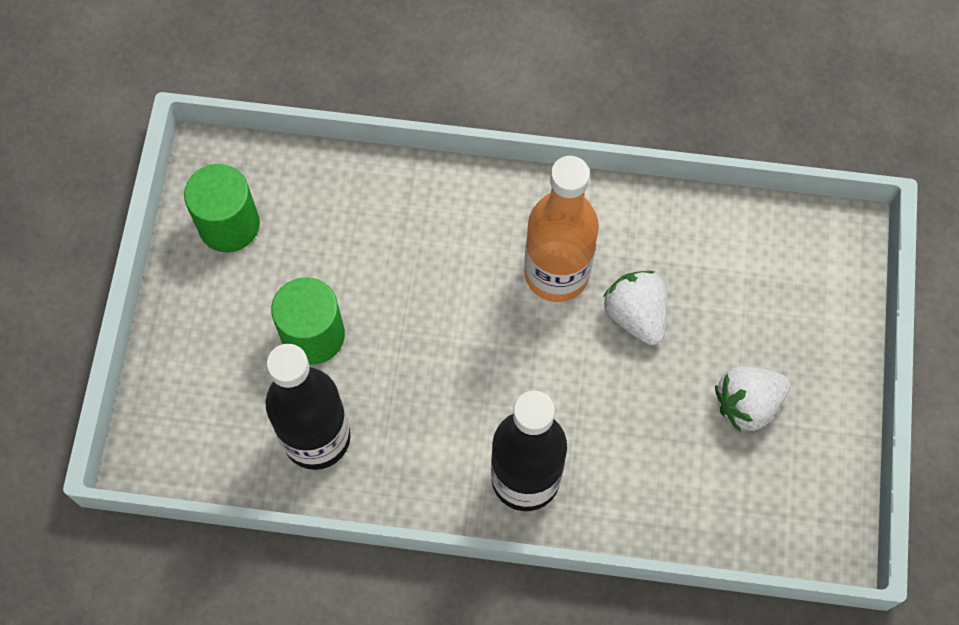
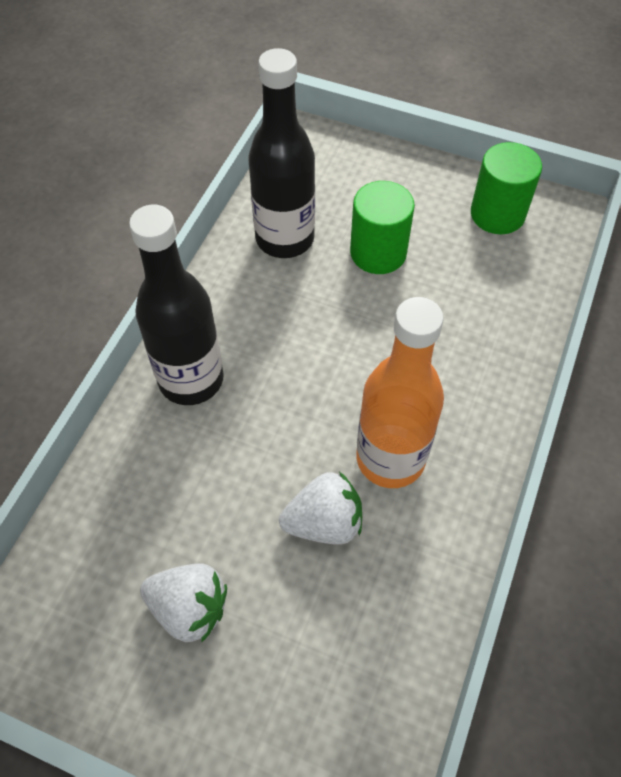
camera: 105 degrees right, 10 degrees down
(747, 404) = (189, 608): white strawberry -> white strawberry turned 120 degrees clockwise

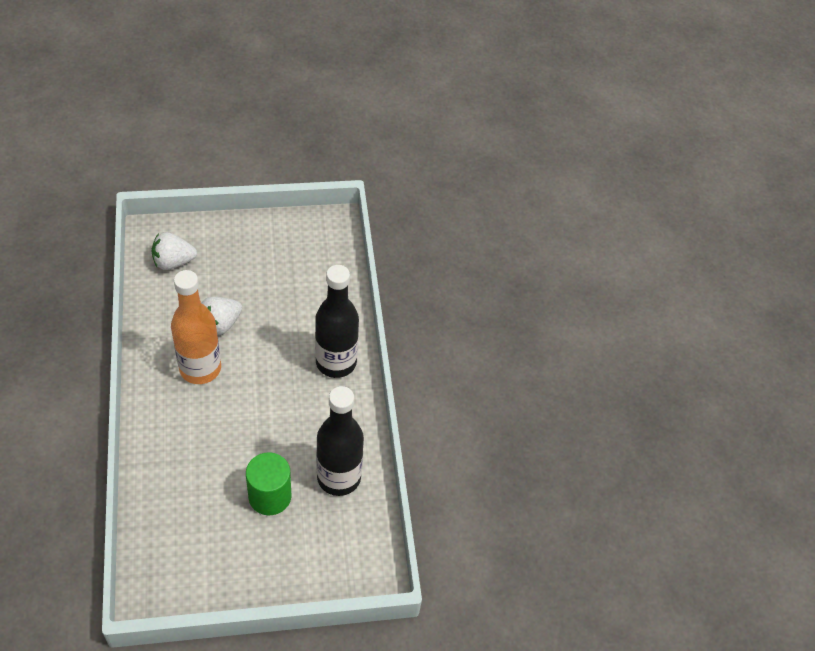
camera: 145 degrees right, 5 degrees down
(189, 608) = (265, 265): white strawberry -> white strawberry (173, 262)
(497, 214) = (197, 571): green cylinder -> none

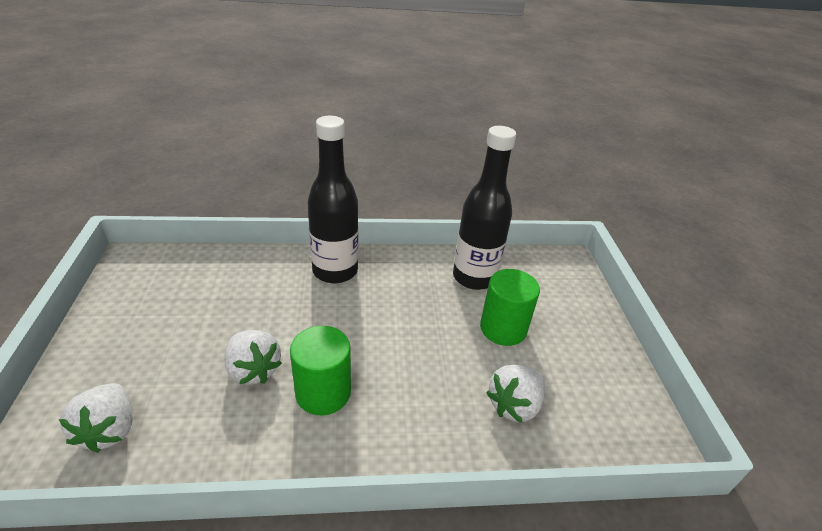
camera: 85 degrees left, 15 degrees down
(186, 495) = (514, 405): none -> white strawberry
(200, 368) = (323, 392): orange bottle -> green cylinder

